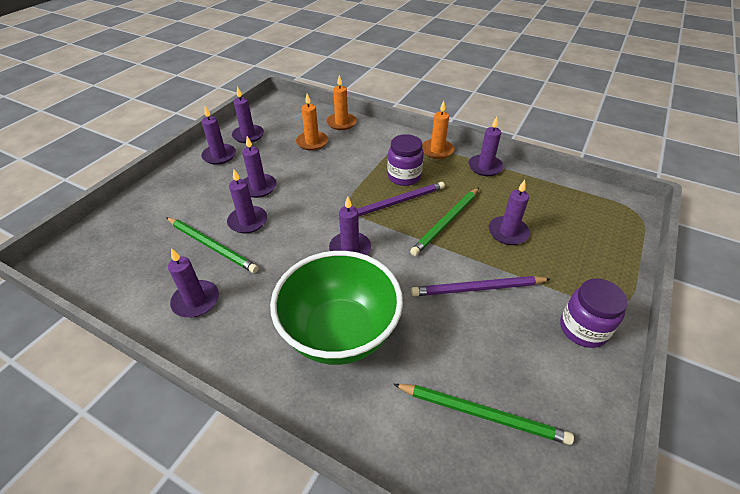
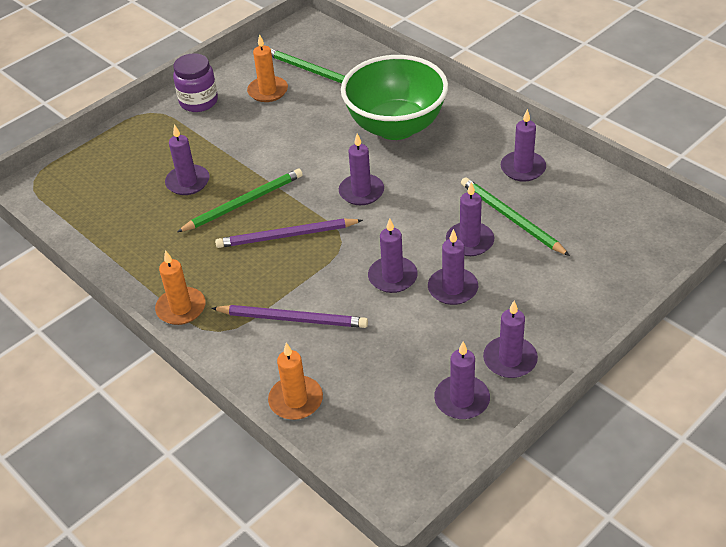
camera: 160 degrees left, 0 degrees up
(312, 142) = (359, 361): orange candle -> orange candle (268, 91)
(404, 177) = (254, 271): purple jar -> none
(477, 288) = (259, 139): purple pencil -> purple pencil (293, 319)
(485, 167) = (139, 267): purple candle -> purple candle (392, 277)

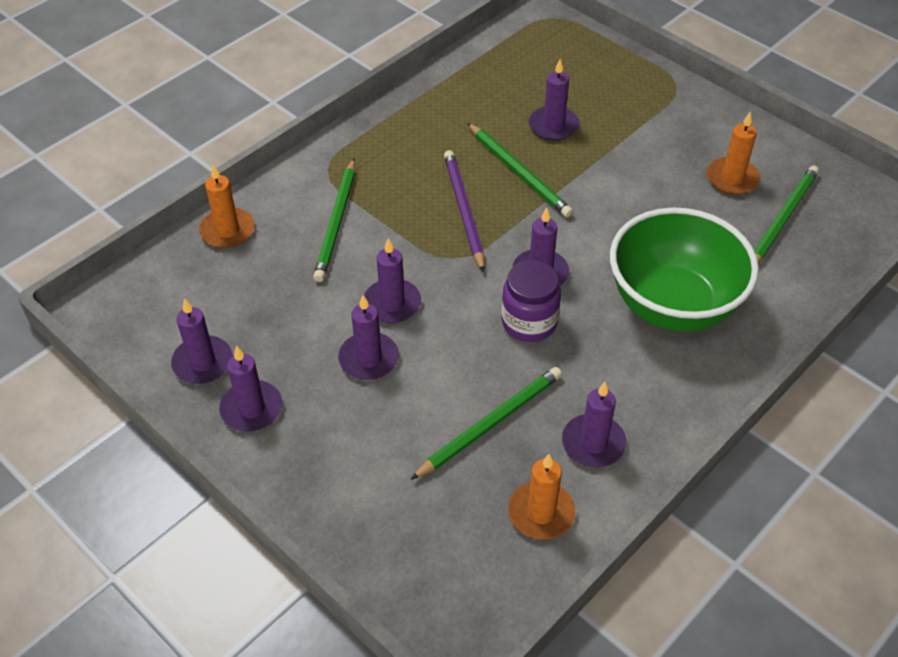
camera: 85 degrees right, 5 degrees up
(181, 308) = (361, 140): orange candle -> orange candle (541, 513)
(199, 102) = (701, 121): purple jar -> purple jar (529, 322)
(293, 319) = (336, 223): purple pencil -> green pencil
(469, 241) = (448, 378): purple candle -> none

